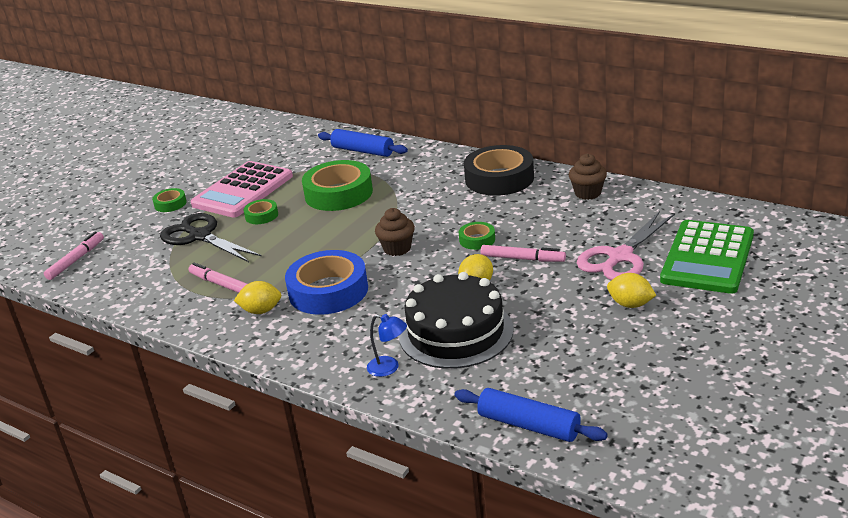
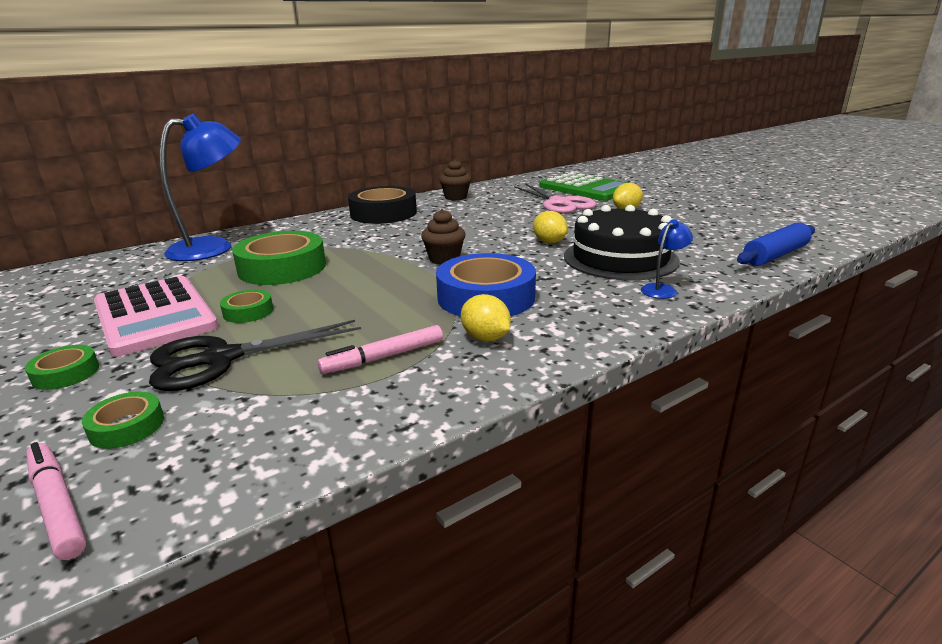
camera: 70 degrees left, 5 degrees down
(261, 311) = (485, 338): yellow lemon -> yellow lemon turned 60 degrees counterclockwise
(362, 151) = (213, 247): blue rolling pin -> blue lamp
(477, 240) = (474, 232): green tape -> green tape (127, 426)
(522, 259) = (526, 224): pink marker -> none

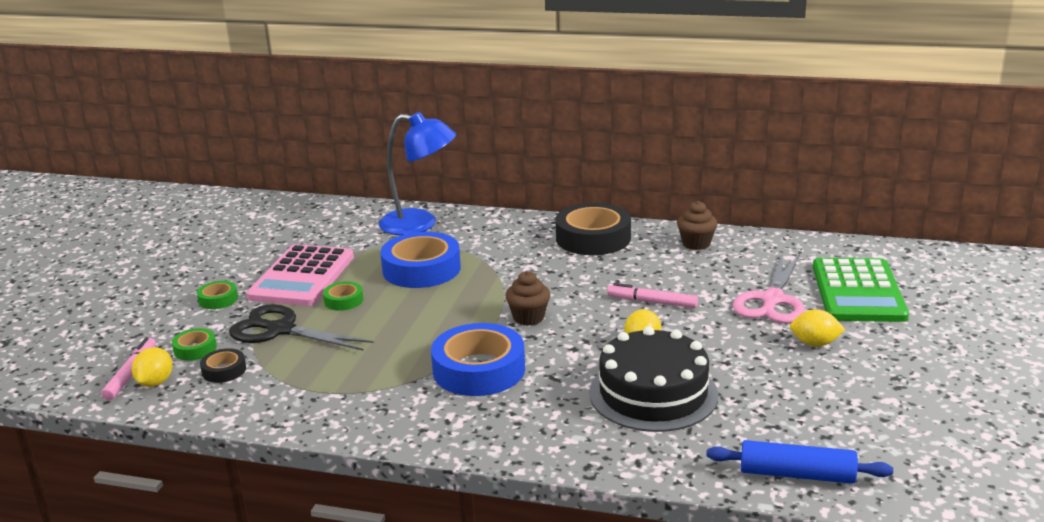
camera: 50 degrees right, 0 degrees up
(220, 422) = (224, 370): none -> black tape
(282, 268) = (421, 269): green tape -> blue tape
(384, 357) = (342, 378): pink marker -> pink marker (652, 302)
(485, 338) = (412, 400): yellow lemon -> yellow lemon (155, 382)
(662, 289) = (605, 440): blue lamp -> none

